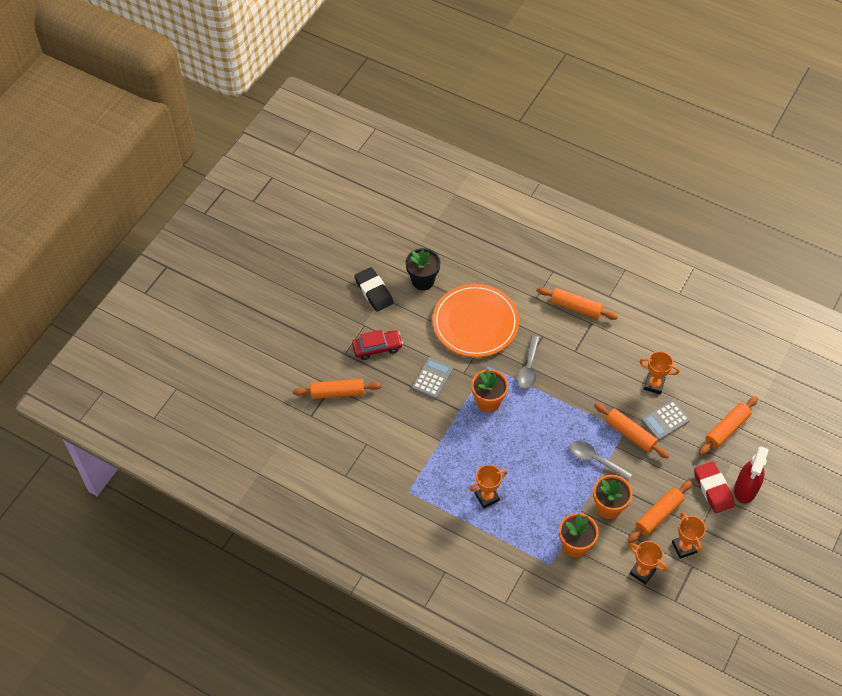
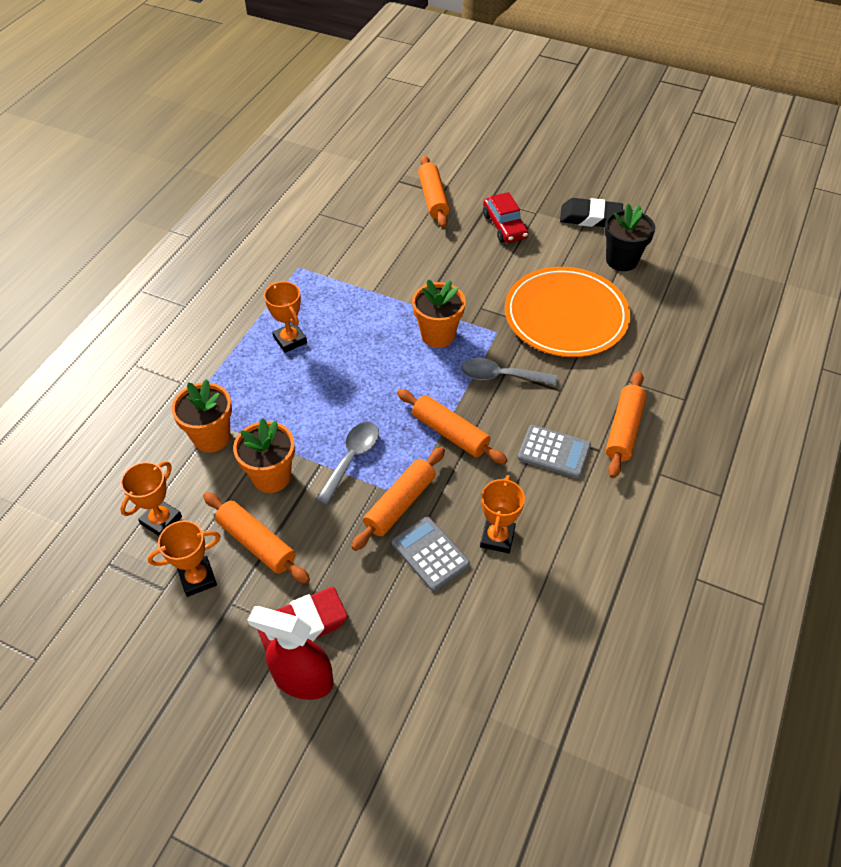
camera: 85 degrees right, 5 degrees down
(374, 291) = (590, 217): black eraser -> black eraser turned 45 degrees clockwise
(432, 378) = (467, 278): grey calculator -> grey calculator (554, 452)
(727, 429) = (422, 651): orange rolling pin -> orange rolling pin (450, 433)

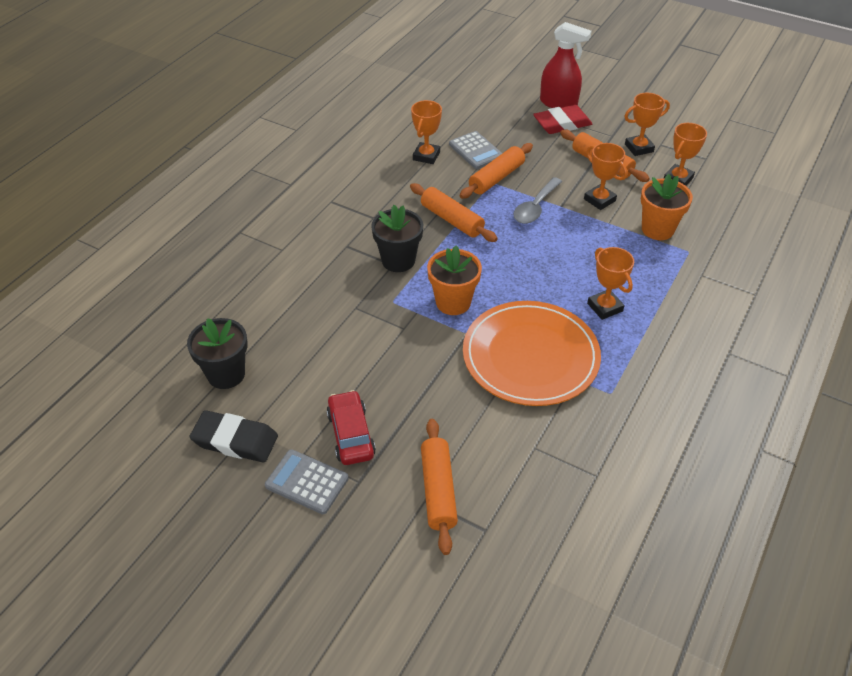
camera: 175 degrees left, 5 degrees down
(271, 476) = (599, 200): orange flower pot -> orange trophy
(500, 376) = (398, 260): grey spoon -> black flower pot
(554, 452) = (368, 202): grey calculator -> grey calculator (307, 482)
(566, 315) = (316, 313): orange plate -> orange plate (530, 356)
(624, 430) = (304, 213): orange rolling pin -> none

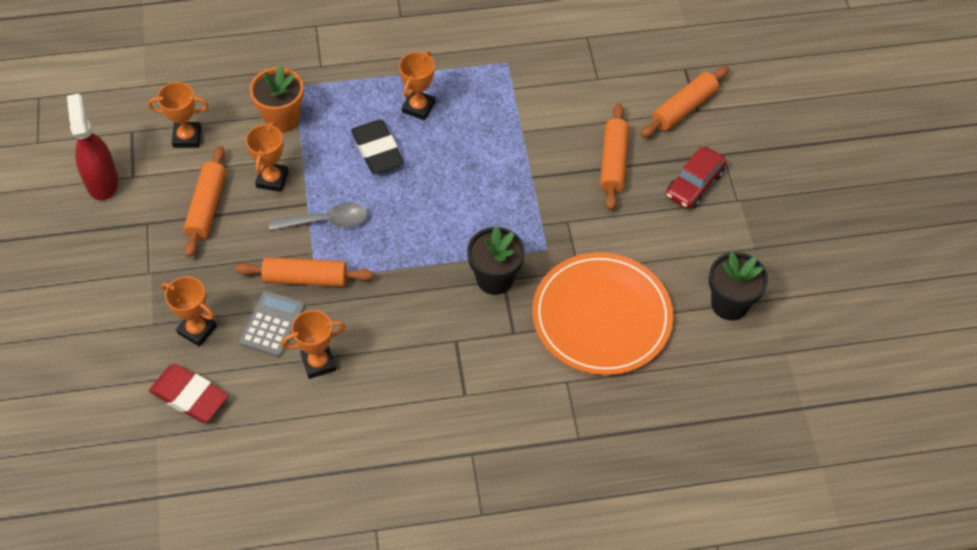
camera: 130 degrees left, 10 degrees up
(235, 440) = (772, 248): black eraser -> black eraser (377, 150)
(307, 482) = (754, 181): grey calculator -> none
(452, 220) = (402, 274): orange rolling pin -> orange rolling pin (613, 162)
(453, 302) = (507, 207): orange flower pot -> none
(530, 356) = (517, 125): orange plate -> orange plate (601, 316)
(558, 103) = (115, 302): red spray bottle -> red spray bottle (102, 181)
(562, 124) = (157, 277): red eraser -> red eraser (189, 396)
(639, 148) = (154, 190): orange trophy -> orange trophy (197, 330)

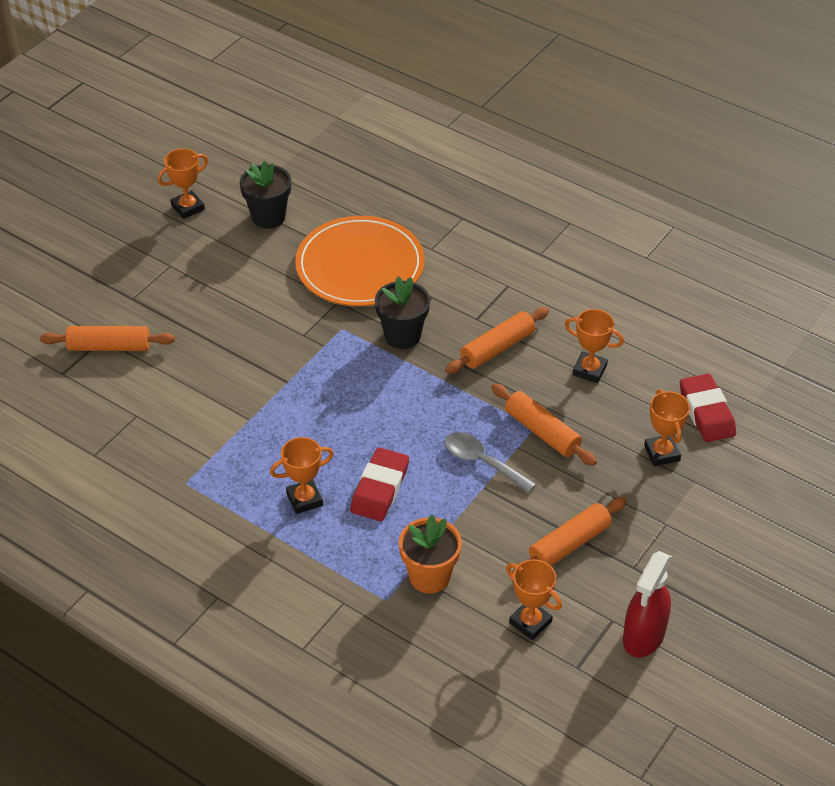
camera: 135 degrees left, 10 degrees down
(272, 179) = (492, 528): orange trophy -> orange trophy (188, 207)
(272, 324) = (599, 418): grey calculator -> none
(377, 150) = (380, 488): black eraser -> red eraser
(613, 162) = (215, 348): orange rolling pin -> orange rolling pin (497, 348)
(694, 184) = (182, 294): red car -> none

